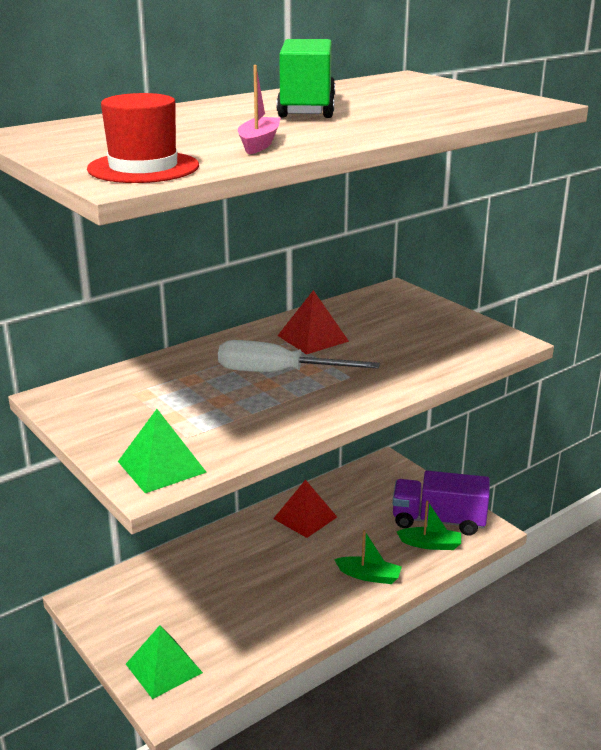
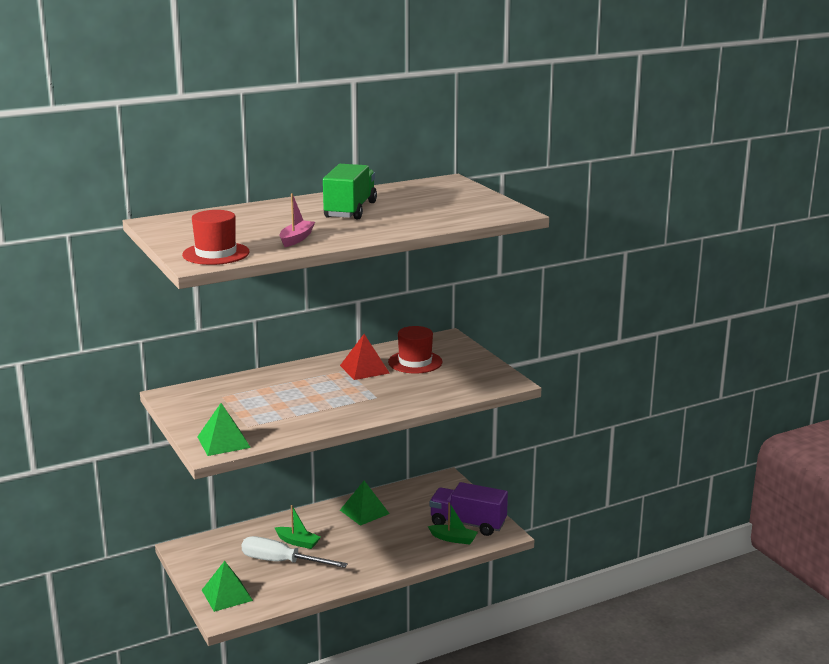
camera: 10 degrees right, 5 degrees down
(277, 373) = (327, 391): white screwdriver -> white screwdriver (281, 562)
(305, 517) = (364, 512): red pyramid -> green pyramid
(369, 576) = (396, 555): green boat -> green boat (298, 542)
(373, 324) = (415, 362): none -> red hat

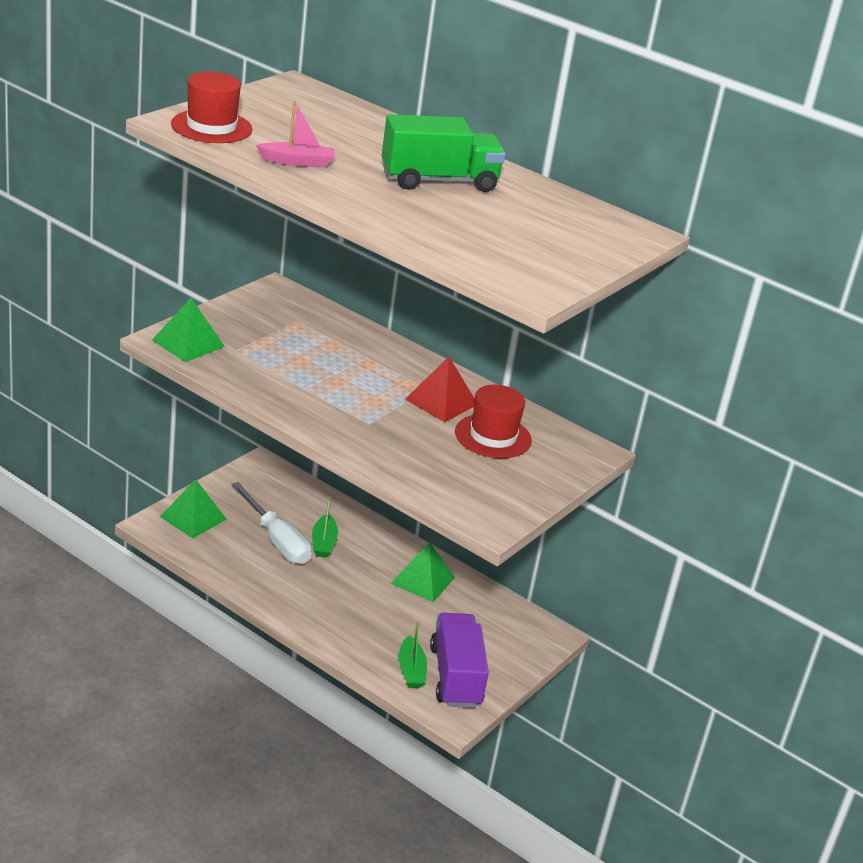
camera: 60 degrees right, 10 degrees up
(281, 562) = (277, 540): white screwdriver -> white screwdriver turned 150 degrees clockwise

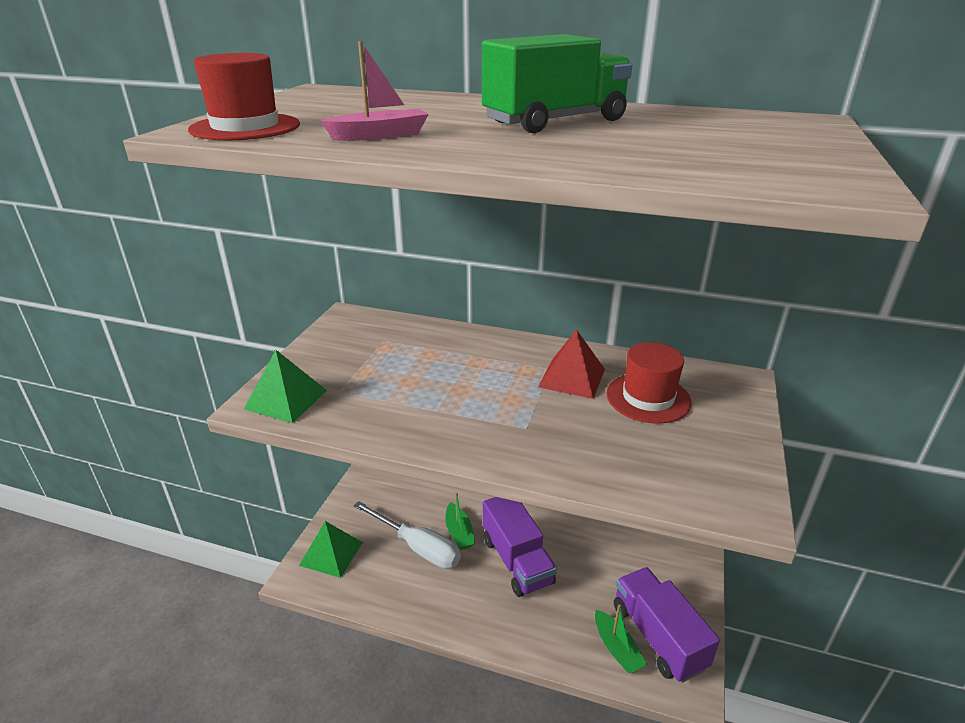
camera: 15 degrees left, 0 degrees up
(365, 582) = (517, 561): none -> purple truck
(423, 580) = (561, 537): green pyramid -> none

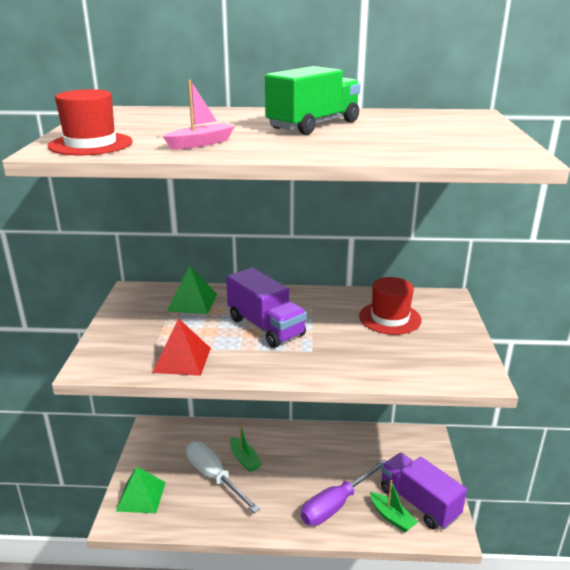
camera: 15 degrees left, 5 degrees down
(286, 399) = (113, 359): green pyramid -> green pyramid (192, 302)
(418, 547) = (214, 477): white screwdriver -> white screwdriver turned 150 degrees counterclockwise
(517, 561) = (297, 471): purple truck -> purple truck (265, 327)
(551, 615) = (336, 504): none -> purple screwdriver
(571, 378) = (330, 312): red pyramid -> red pyramid (182, 360)

